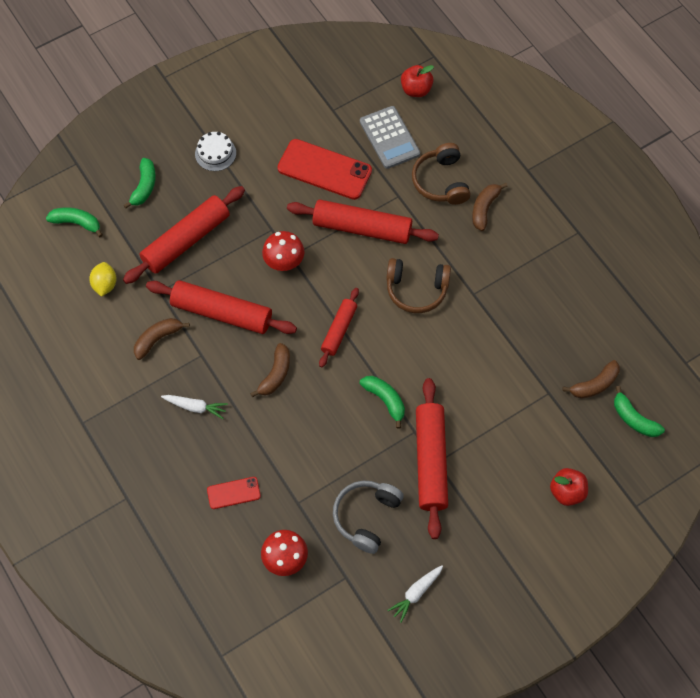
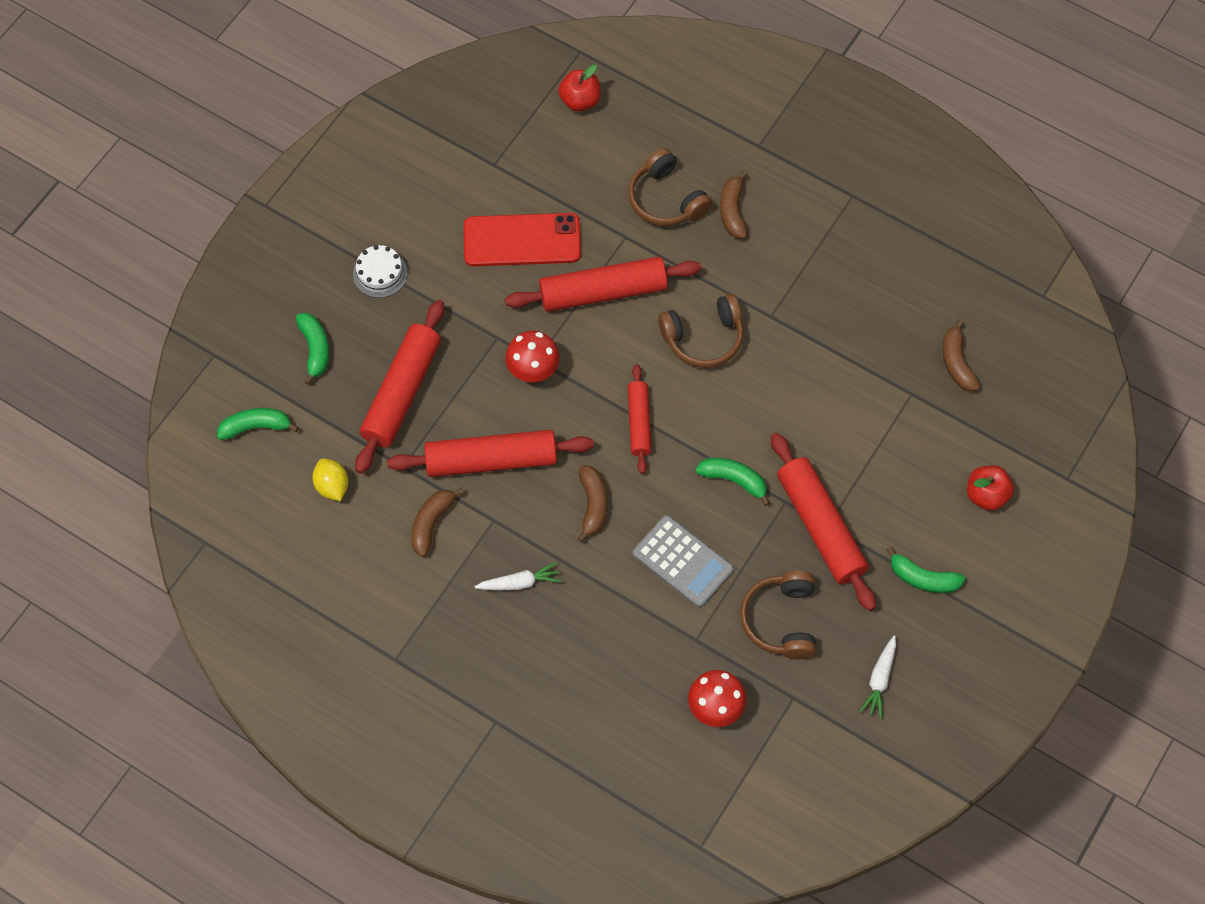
camera: 25 degrees left, 0 degrees up
(233, 493) = (617, 660): red phone -> none
(366, 516) = (781, 620): grey headphones -> brown headphones
(389, 138) = (579, 171): grey calculator -> grey calculator (683, 561)
(594, 385) = (957, 363): brown banana -> brown banana turned 135 degrees clockwise
(634, 419) = (1018, 383): green banana -> green banana (923, 578)

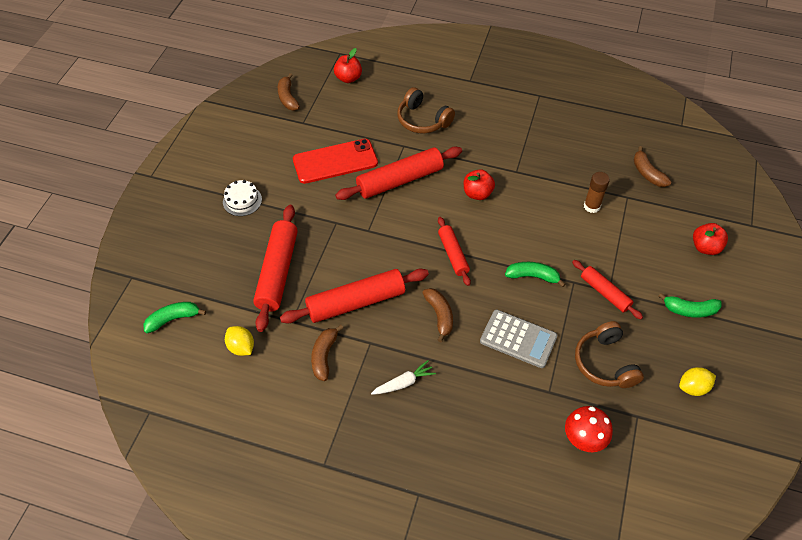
camera: 15 degrees left, 10 degrees down
(315, 349) = (206, 257): green banana -> none
(533, 370) = (368, 238): red mushroom -> none
(703, 338) = (477, 193): brown headphones -> red apple
(733, 211) = (468, 118): brown banana -> brown banana (288, 98)
(821, 527) = (605, 293): red rolling pin -> red rolling pin, size x0.58
(855, 396) = (591, 206): none -> brown glue stick
(879, 680) = (693, 387): white carrot -> yellow lemon

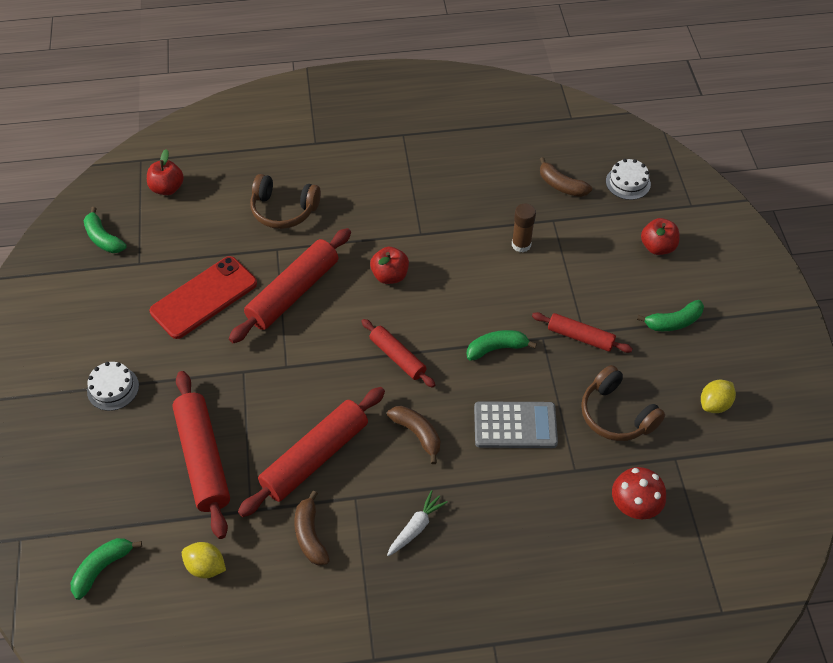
camera: 25 degrees left, 0 degrees up
(288, 98) = (103, 238): brown banana -> green banana
(705, 189) = (628, 182): none -> white cake

